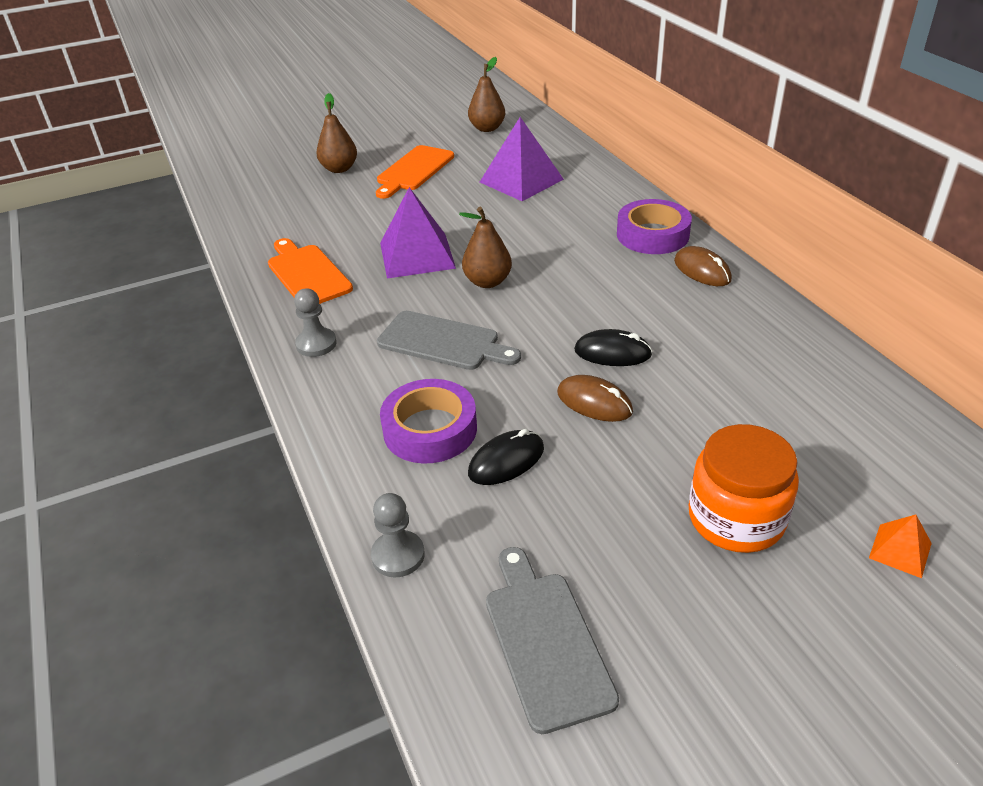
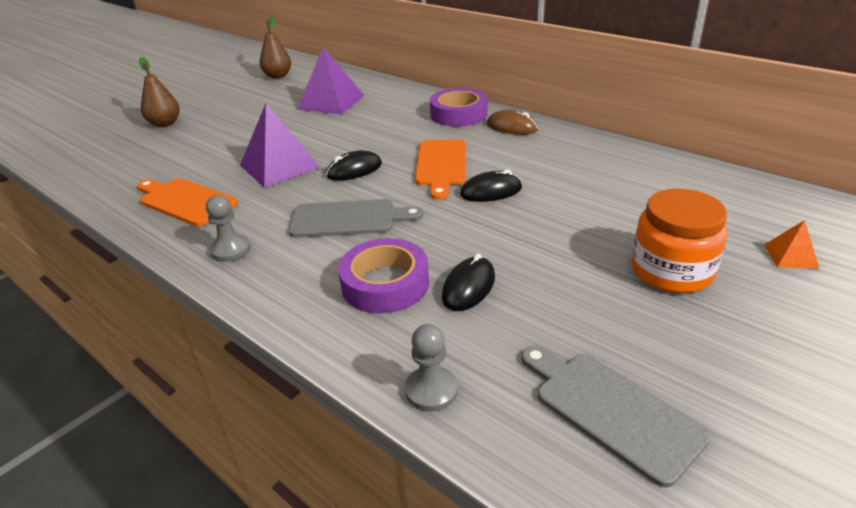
camera: 25 degrees left, 5 degrees down
(414, 170) = (234, 112): orange cutting board -> orange cutting board (441, 165)
(487, 282) = (354, 170): brown pear -> black mouse
(594, 402) = (504, 227): brown mouse -> none

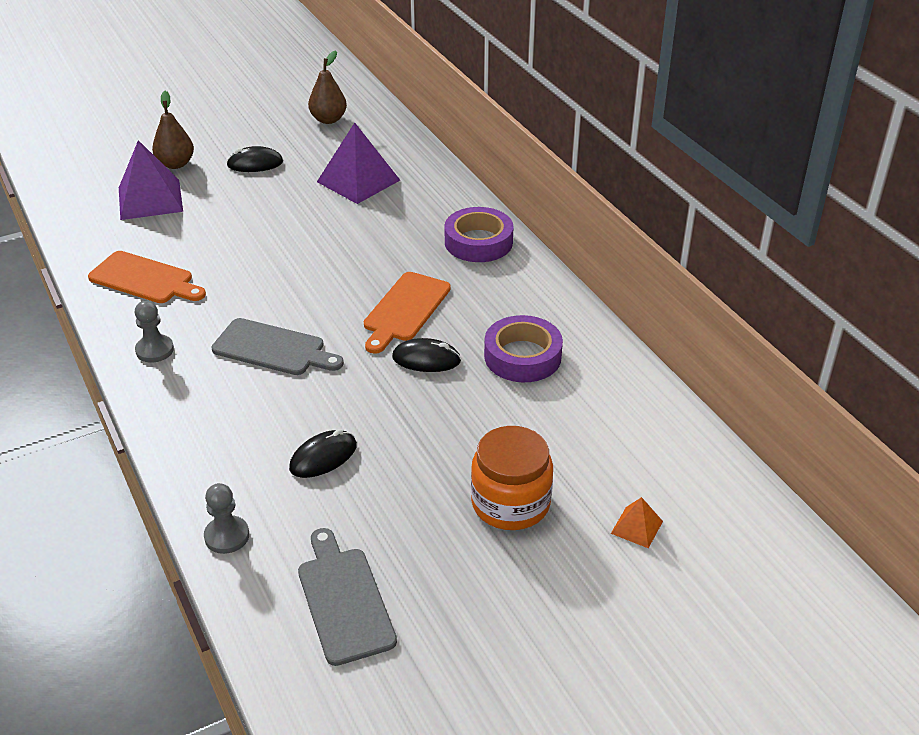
camera: 20 degrees right, 5 degrees up
(185, 201) = (145, 279): orange cutting board -> orange cutting board turned 150 degrees clockwise
(279, 166) = (251, 261): purple pyramid -> purple pyramid (150, 199)
(354, 170) = (318, 289): black mouse -> black mouse (255, 164)
(385, 284) = (258, 430): purple tape -> purple tape (522, 356)
(512, 127) = (519, 279): brown mouse -> none

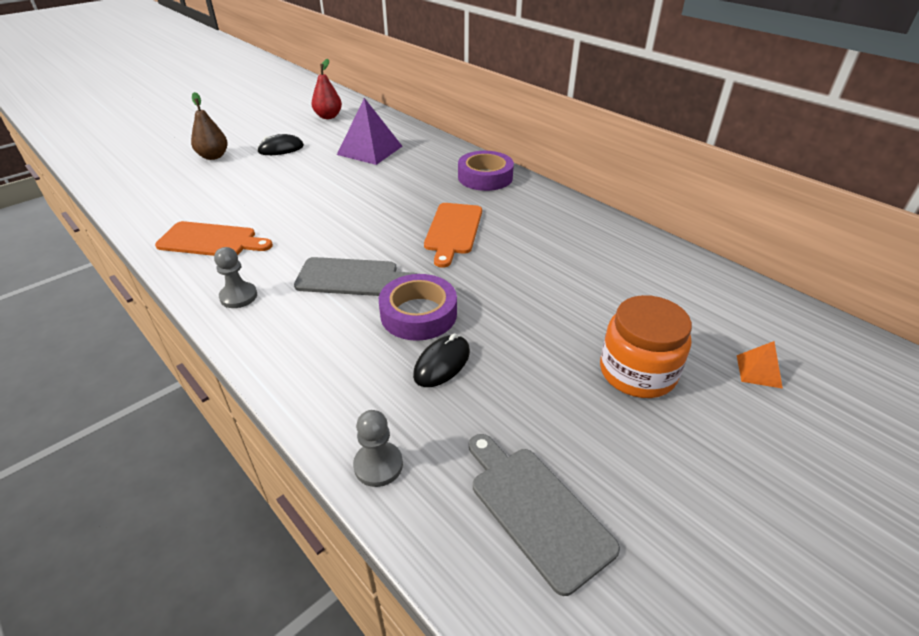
camera: 15 degrees left, 0 degrees up
(150, 199) = (198, 182): purple pyramid -> none
(328, 119) = (328, 116): brown pear -> red pear
(426, 359) = (491, 265): black mouse -> none
(522, 356) = (569, 250): purple tape -> purple tape (418, 314)

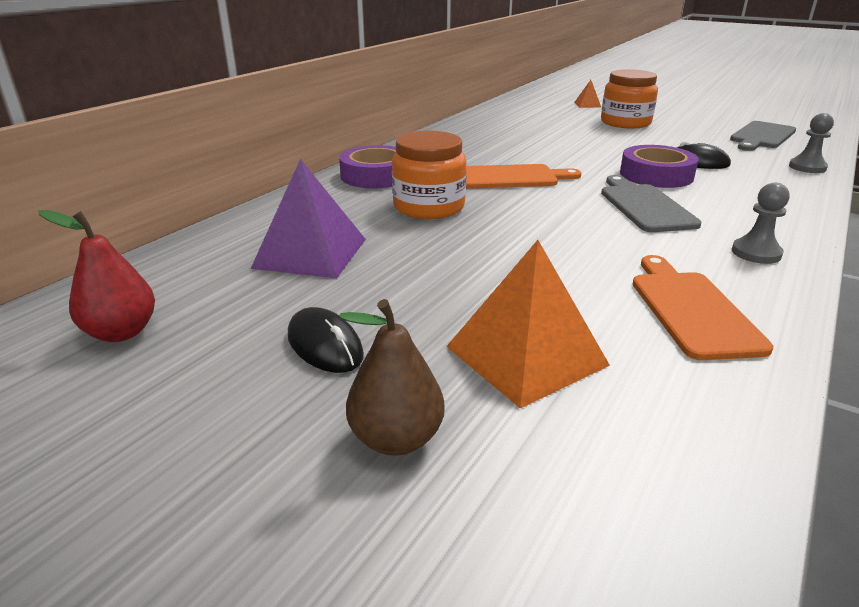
camera: 105 degrees left, 10 degrees down
(228, 187) = (526, 356): none -> orange pyramid
(411, 188) = (429, 207): none -> orange jar

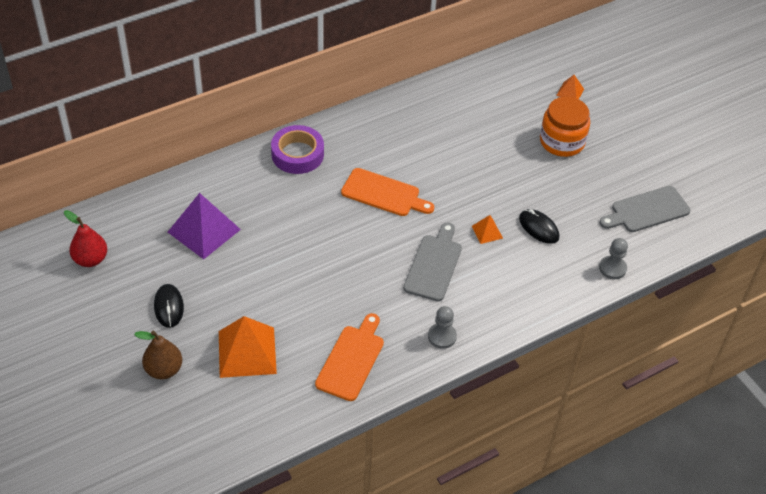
camera: 25 degrees right, 20 degrees up
(429, 207) = (301, 209): orange jar -> none
(656, 175) = (487, 232): purple tape -> orange pyramid

